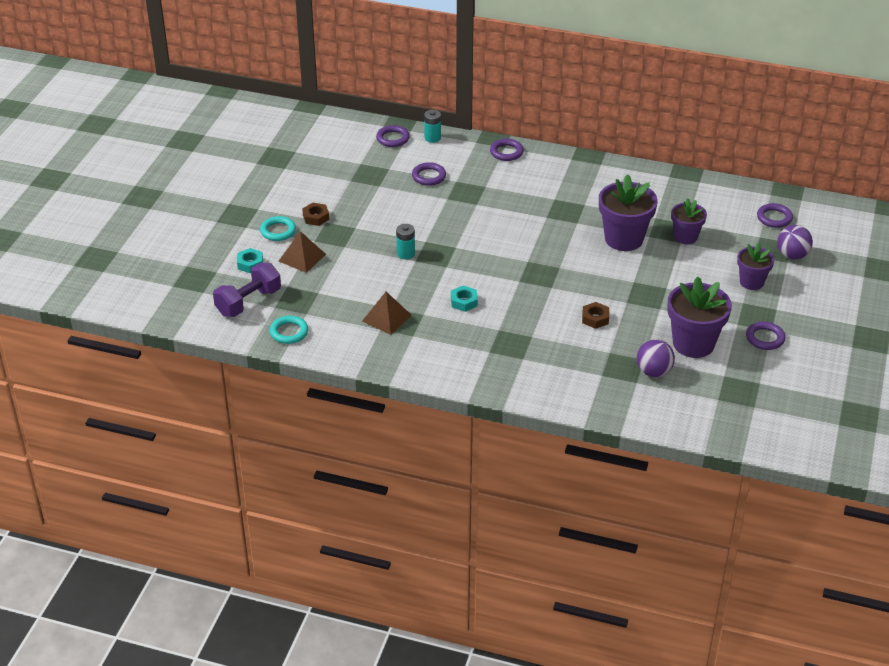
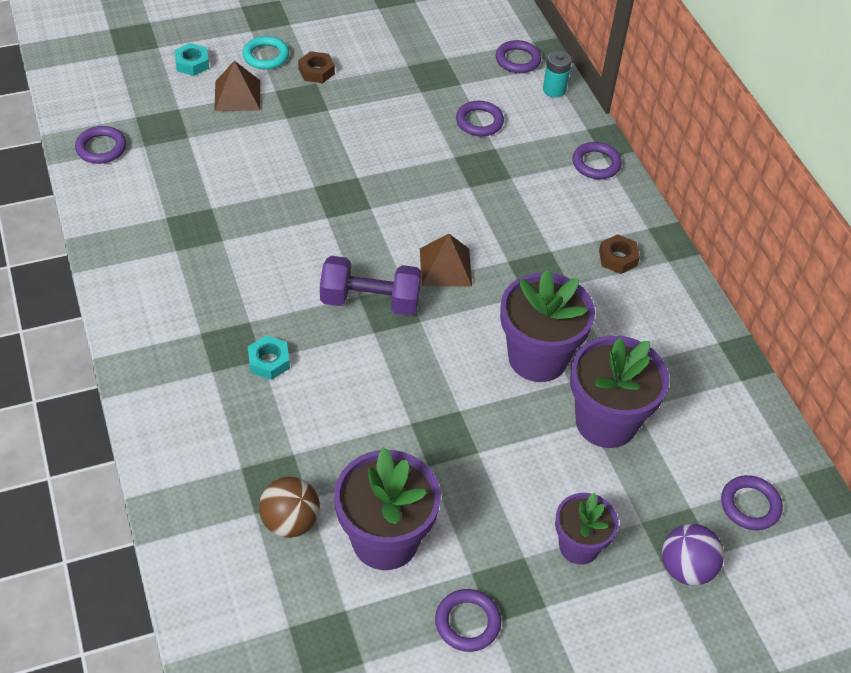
camera: 50 degrees right, 10 degrees up
(248, 302) = (127, 93): purple dumbbell -> purple dumbbell (370, 301)
(289, 332) = (101, 148): turquoise ring -> purple ring
(386, 318) = (189, 213): brown pyramid -> brown pyramid (445, 267)
(405, 253) = (319, 172): turquoise battery -> none
(464, 302) = (275, 264): turquoise nut -> turquoise nut (269, 361)
(595, 318) = (349, 406): brown nut -> brown nut (618, 258)
(653, 372) = (290, 522): purple ball -> brown ball
(685, 237) = (606, 422): purple flower pot -> purple flower pot, size x1.65

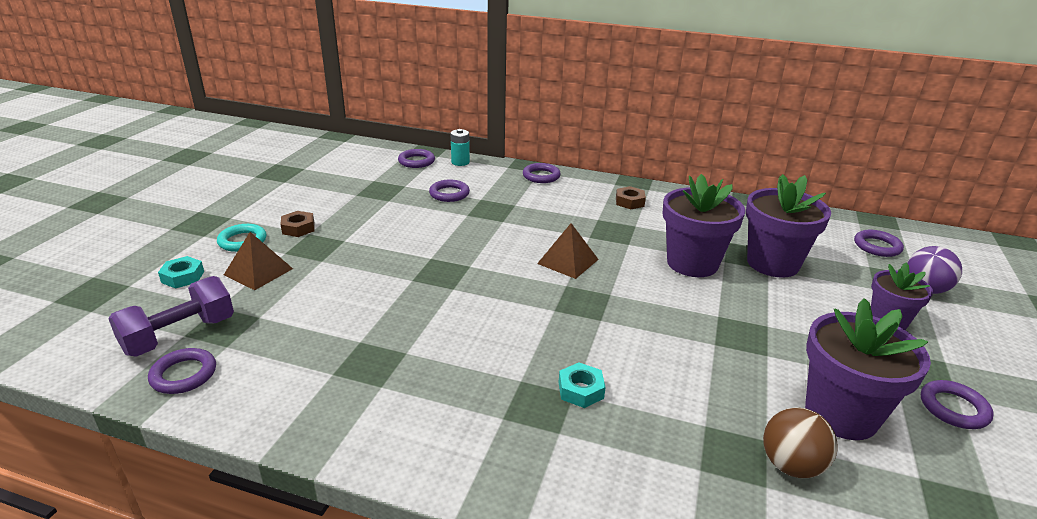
camera: 50 degrees left, 20 degrees down
(370, 301) = (566, 307): purple dumbbell -> purple dumbbell (179, 335)

